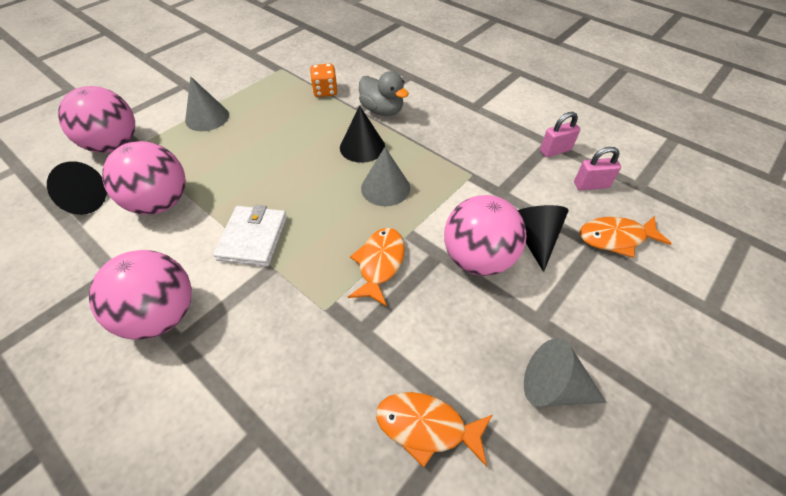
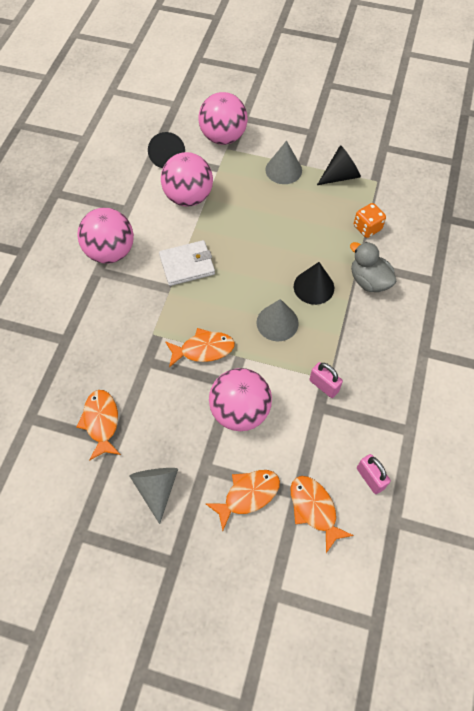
camera: 65 degrees right, 10 degrees up
(382, 110) = (369, 281): grey duck -> grey duck turned 120 degrees clockwise
(534, 238) = (280, 446): black cone -> black cone (340, 176)
(555, 150) = (401, 437): pink padlock -> pink padlock (324, 385)
(586, 289) = (248, 495): none -> orange fish

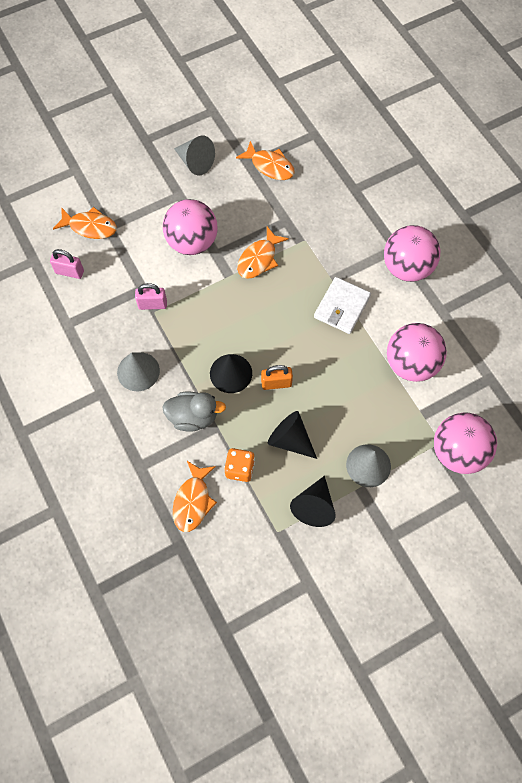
camera: 135 degrees right, 5 degrees up
(167, 157) = (475, 386): black cone -> black cone (290, 439)
(248, 495) = (138, 202): orange fish -> orange fish (193, 501)
(277, 322) = (229, 321): grey cone -> grey cone (138, 371)
(289, 255) = (276, 383): none -> orange padlock

